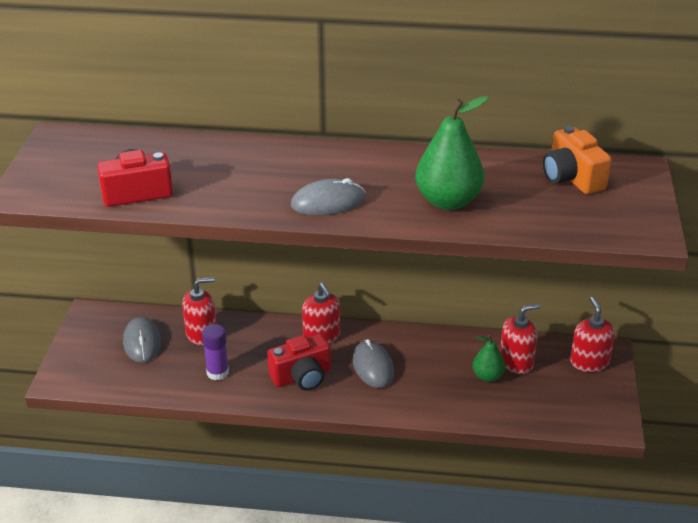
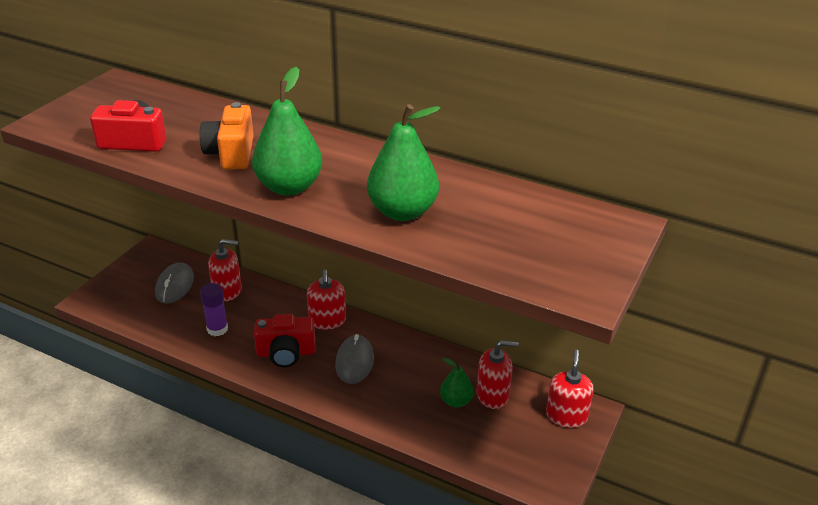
camera: 20 degrees right, 0 degrees up
(328, 202) = (289, 187): grey mouse -> green pear
(572, 178) = (546, 217): orange camera -> orange camera (231, 153)

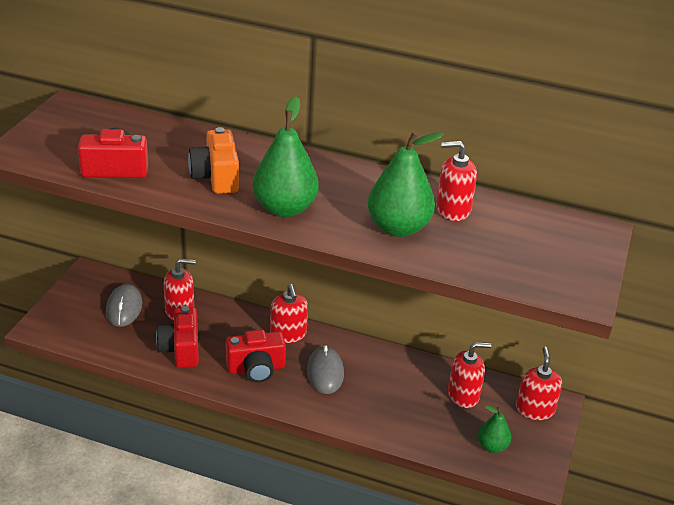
camera: 10 degrees left, 0 degrees up
(217, 329) = (181, 349): purple glue stick -> red camera
(456, 401) = (430, 403): green pear -> green pear (492, 446)
(468, 195) = (452, 209): none -> red soap dispenser

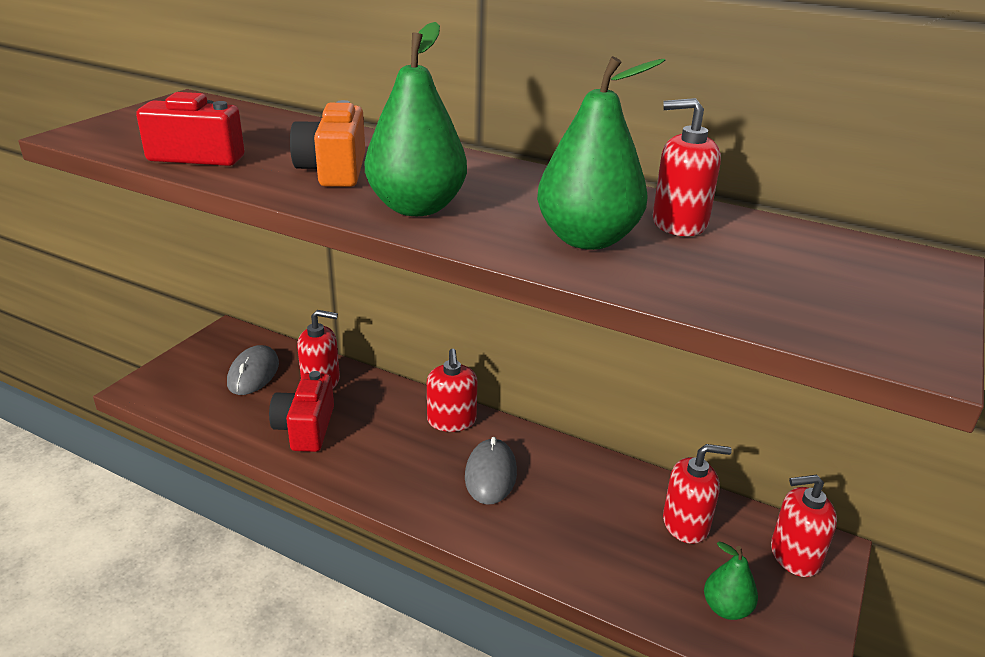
camera: 10 degrees right, 5 degrees down
(256, 368) = (397, 461): red camera -> none
(535, 409) = (794, 555): red soap dispenser -> red soap dispenser turned 105 degrees counterclockwise

